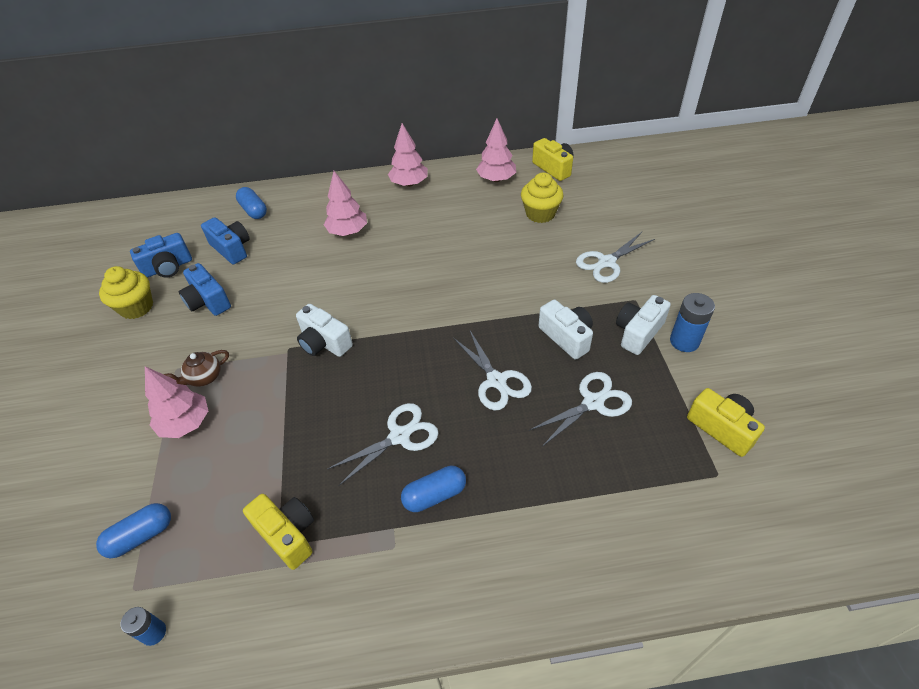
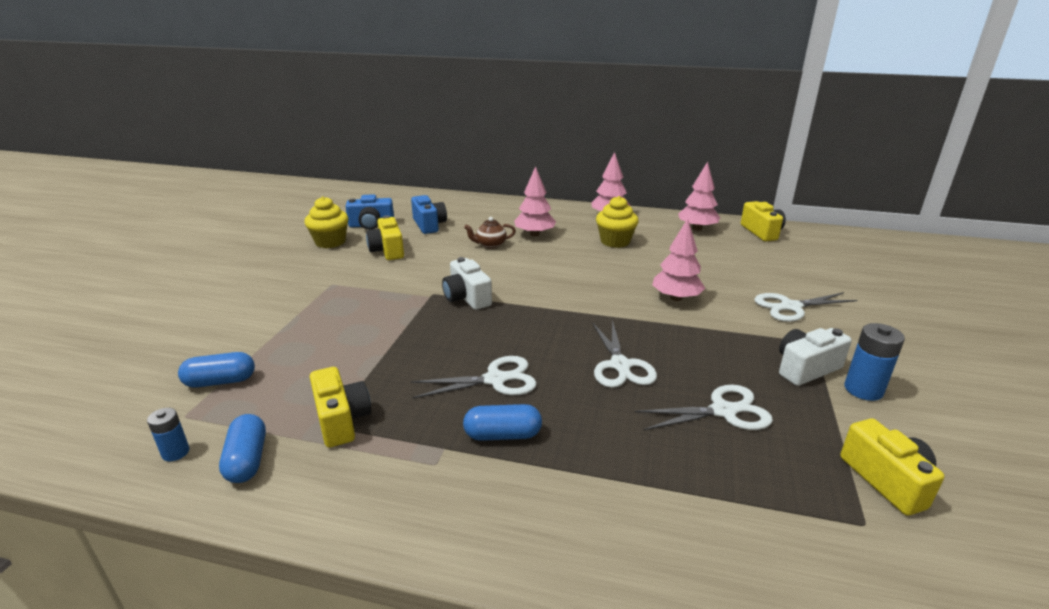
camera: 20 degrees right, 20 degrees down
(186, 423) = (313, 319): pink tree -> pink tree (676, 298)
(204, 377) = (350, 295): brown teapot -> brown teapot (490, 245)
(208, 301) = (387, 251): blue camera -> yellow camera
(254, 210) = (462, 207): blue capsule -> blue capsule (247, 460)
(540, 214) = (731, 259): yellow cupcake -> yellow cupcake (615, 241)
(566, 337) = (717, 352): white camera -> none

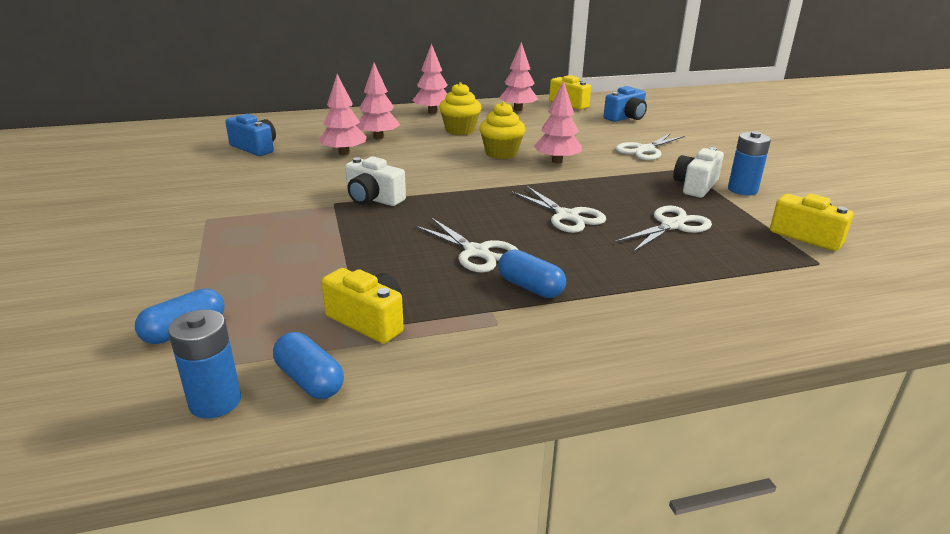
camera: 30 degrees left, 0 degrees up
(175, 452) = (215, 402): blue battery -> blue battery, size x1.62
(330, 242) = (152, 183): yellow cupcake -> yellow cupcake (501, 153)
(371, 225) = (185, 159): blue camera -> blue camera (626, 117)
(387, 251) = (235, 178): yellow camera -> none
(490, 245) = (344, 153): brown teapot -> pink tree
(495, 379) = (476, 252): white scissors -> white scissors turned 90 degrees clockwise
(503, 435) = (530, 287): blue capsule -> blue capsule turned 75 degrees clockwise

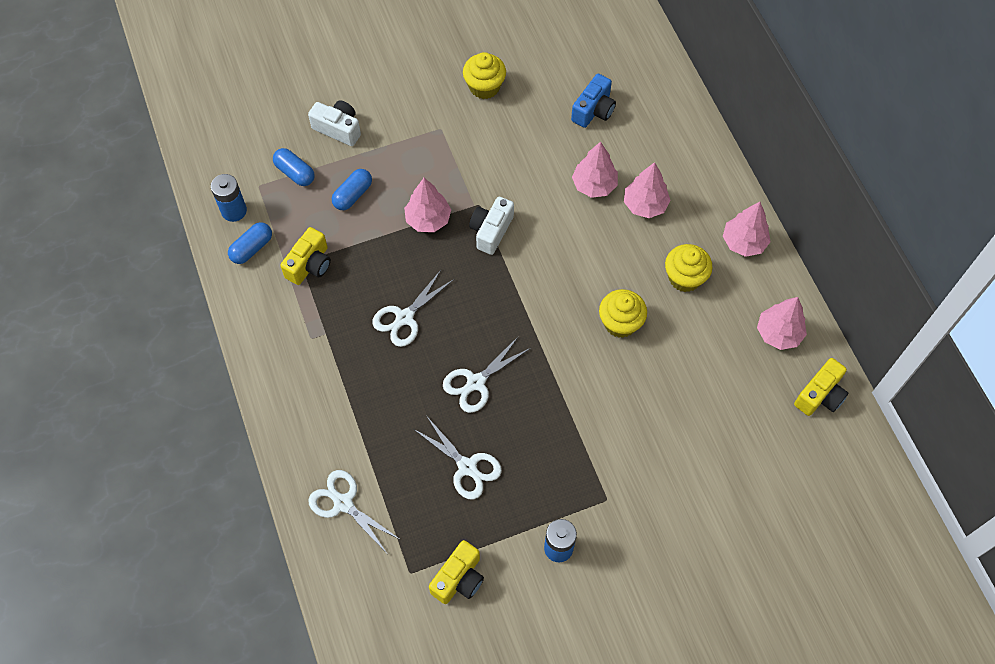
camera: 85 degrees right, 35 degrees up
(170, 192) = (484, 87): none -> yellow cupcake
(530, 287) = (356, 356): blue capsule -> blue capsule (353, 195)
(557, 161) = (607, 376): pink tree -> pink tree (428, 219)
(626, 117) = (776, 458): blue camera -> none
(645, 150) = (658, 468): white scissors -> white scissors (343, 503)
(695, 186) = (561, 503): white camera -> white camera (338, 129)

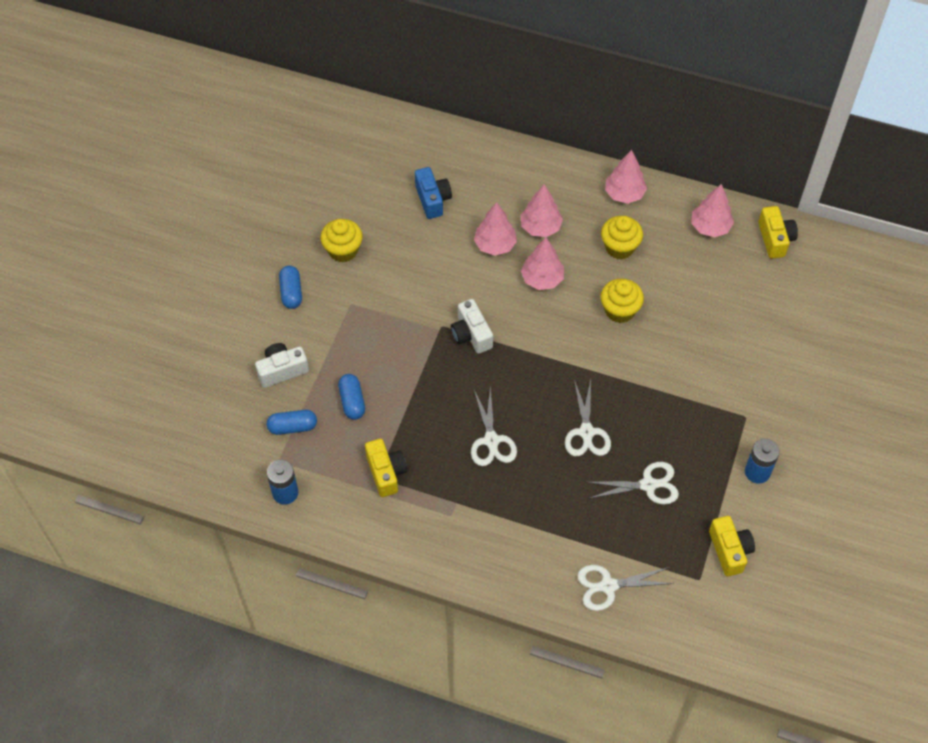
camera: 50 degrees left, 5 degrees down
(252, 248) = (332, 503): blue capsule -> blue capsule (291, 292)
(428, 219) = (422, 367): pink tree -> pink tree (542, 279)

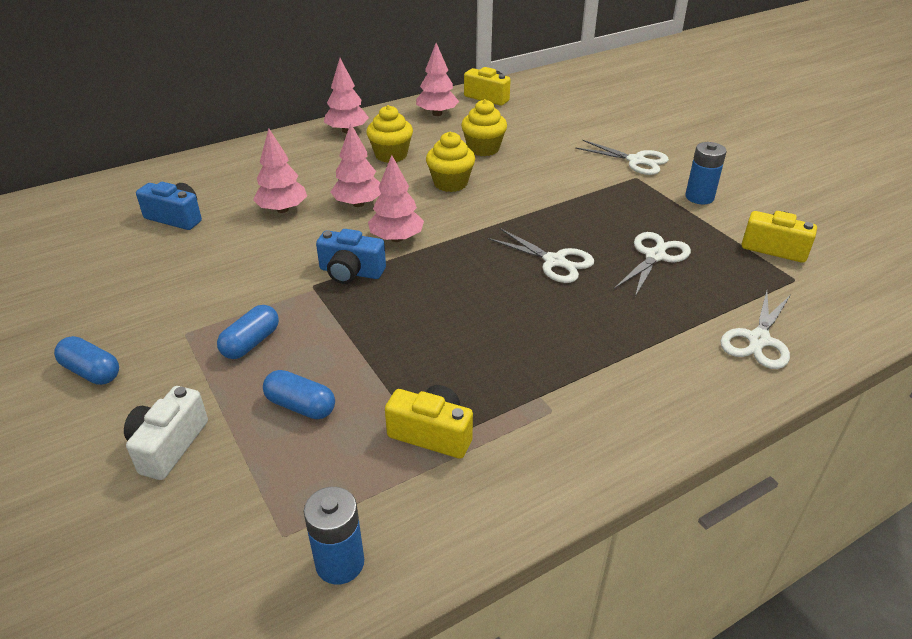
camera: 50 degrees left, 20 degrees down
(292, 427) = (256, 487): blue capsule -> blue capsule (251, 343)
(343, 250) = (118, 302): yellow cupcake -> yellow cupcake (483, 149)
(471, 334) = (351, 272): white camera -> blue camera
(491, 440) = (491, 325): white scissors -> white scissors (636, 161)
(540, 227) = (307, 179): pink tree -> pink tree (396, 238)

